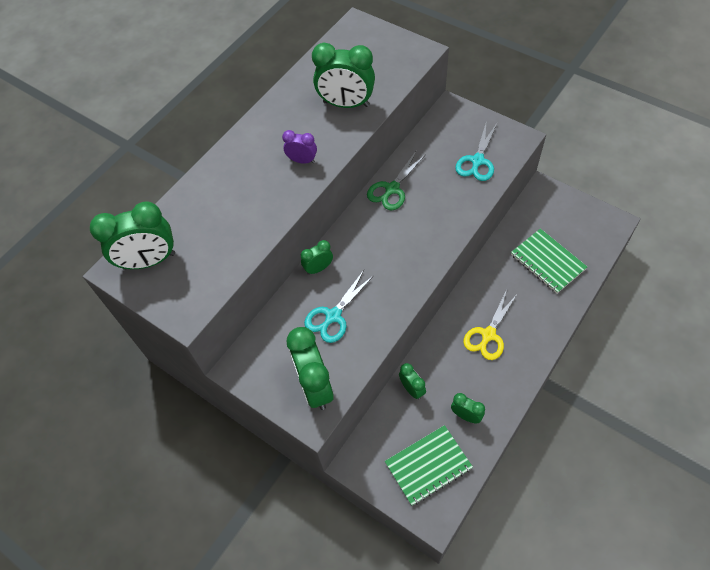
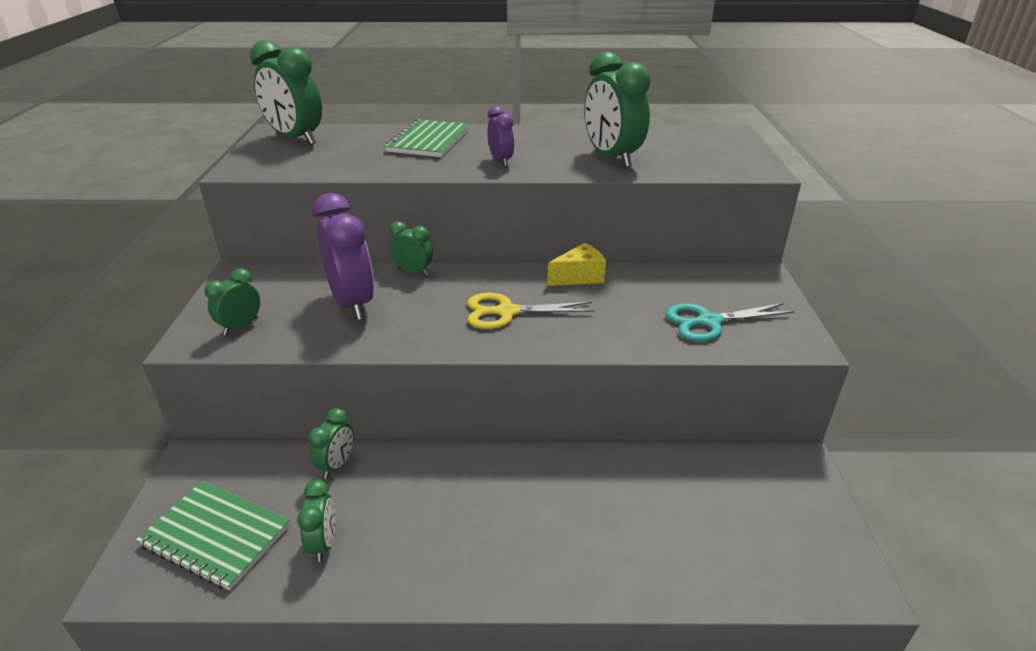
camera: 50 degrees right, 25 degrees down
(315, 386) = (241, 326): green clock -> green clock, size x0.52
(333, 316) = (352, 303): turquoise scissors -> purple clock
(392, 189) = (579, 277): green scissors -> yellow cheese
(488, 335) = (483, 509): yellow scissors -> yellow scissors (506, 312)
(547, 262) = (678, 524): green notebook -> green notebook (429, 141)

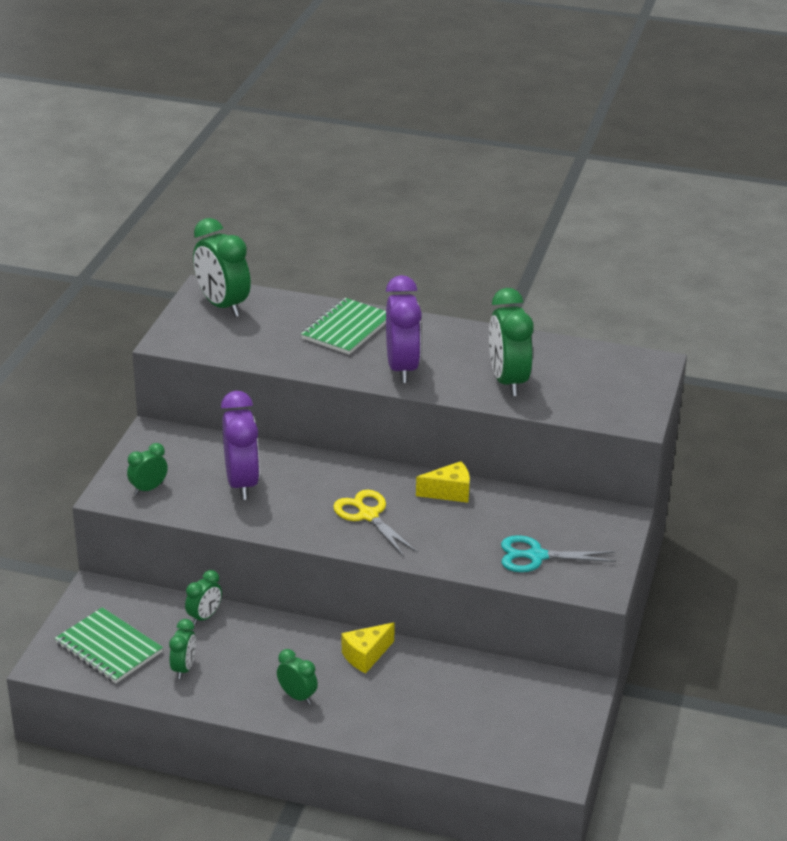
camera: 15 degrees right, 0 degrees up
(413, 271) = (303, 460): green clock -> green clock (297, 696)
(501, 161) = (402, 368): purple clock -> purple clock, size x1.91
(506, 312) = (368, 515): yellow scissors -> yellow scissors turned 45 degrees clockwise
(544, 473) = (366, 656): none -> yellow cheese

